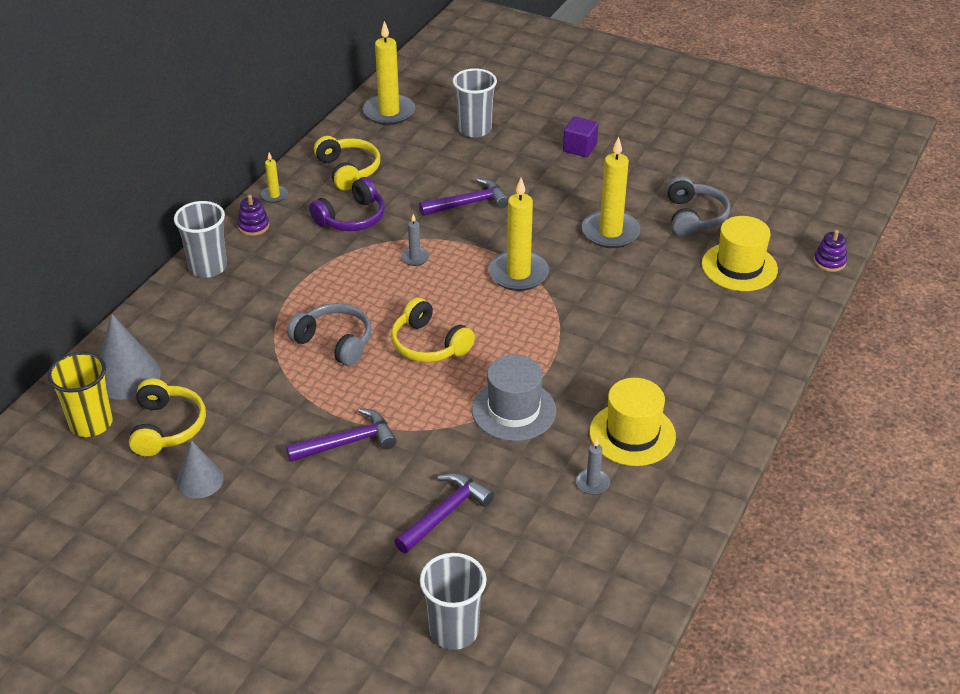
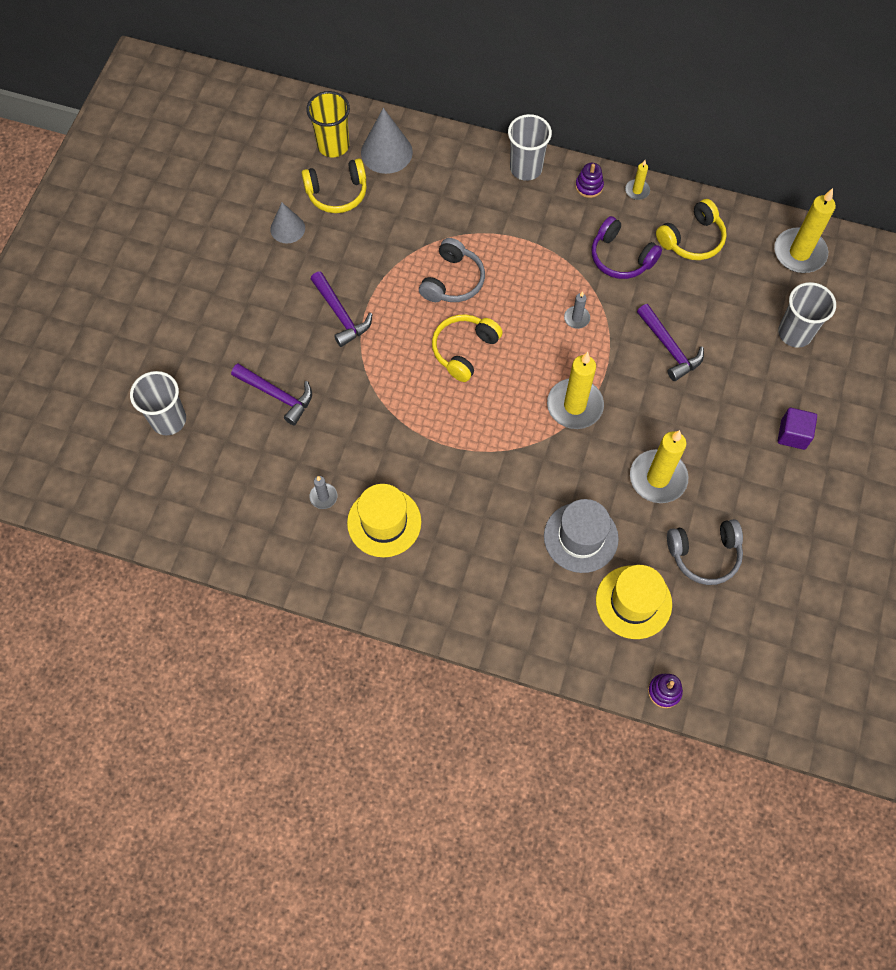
camera: 80 degrees right, 25 degrees up
(513, 410) = (396, 427): grey hat -> grey hat (581, 537)

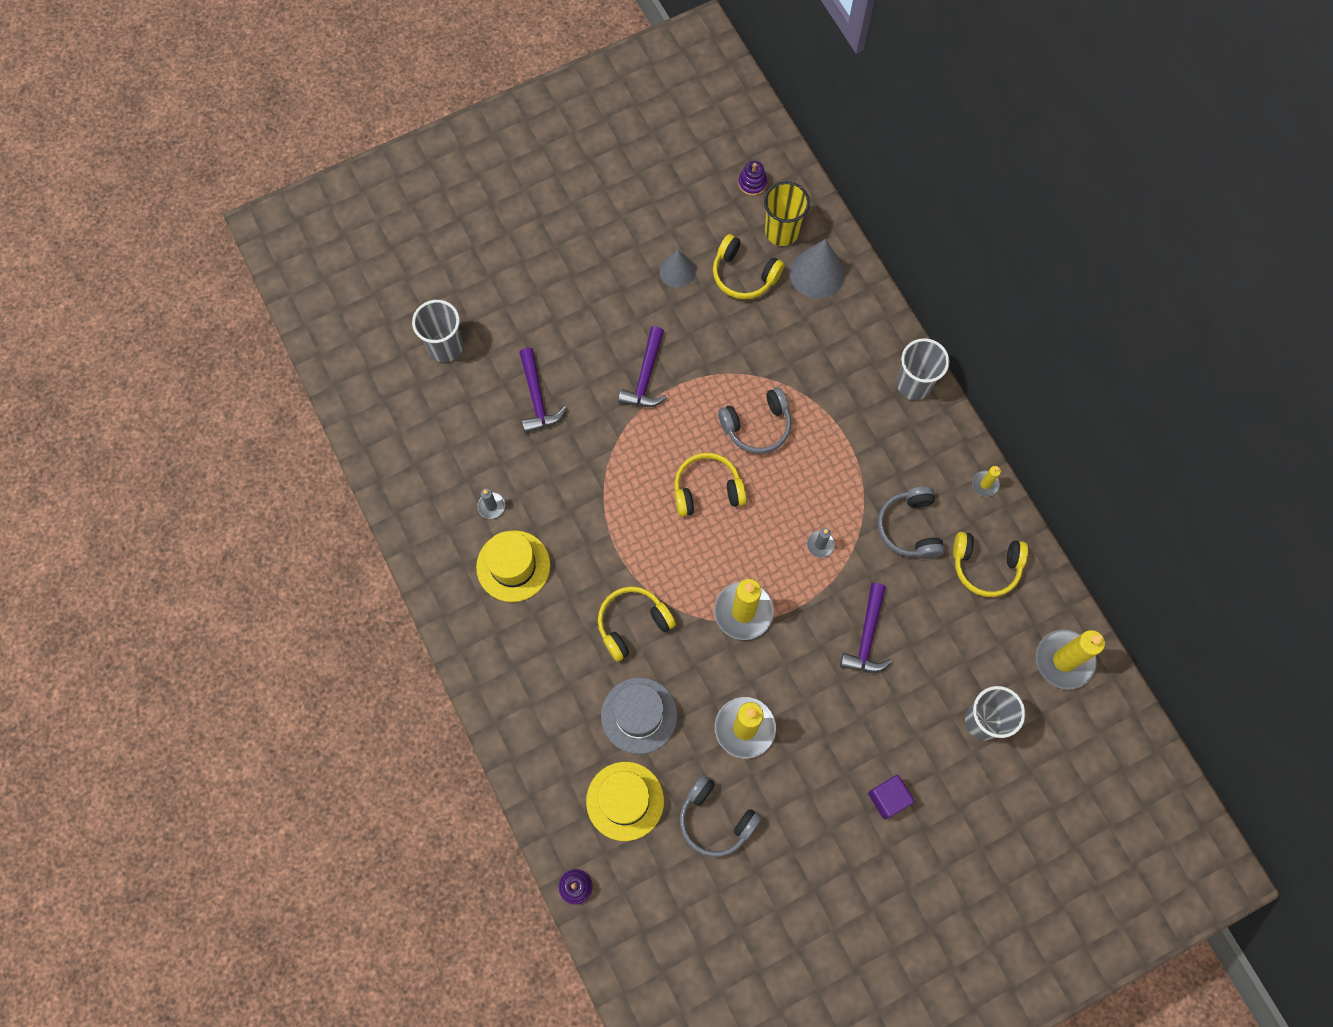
camera: 45 degrees right, 5 degrees up
(510, 482) = (633, 624): none -> yellow headphones
(589, 186) = (949, 445): purple stacking toy -> purple stacking toy (752, 183)
(621, 257) = (910, 527): purple headphones -> grey headphones

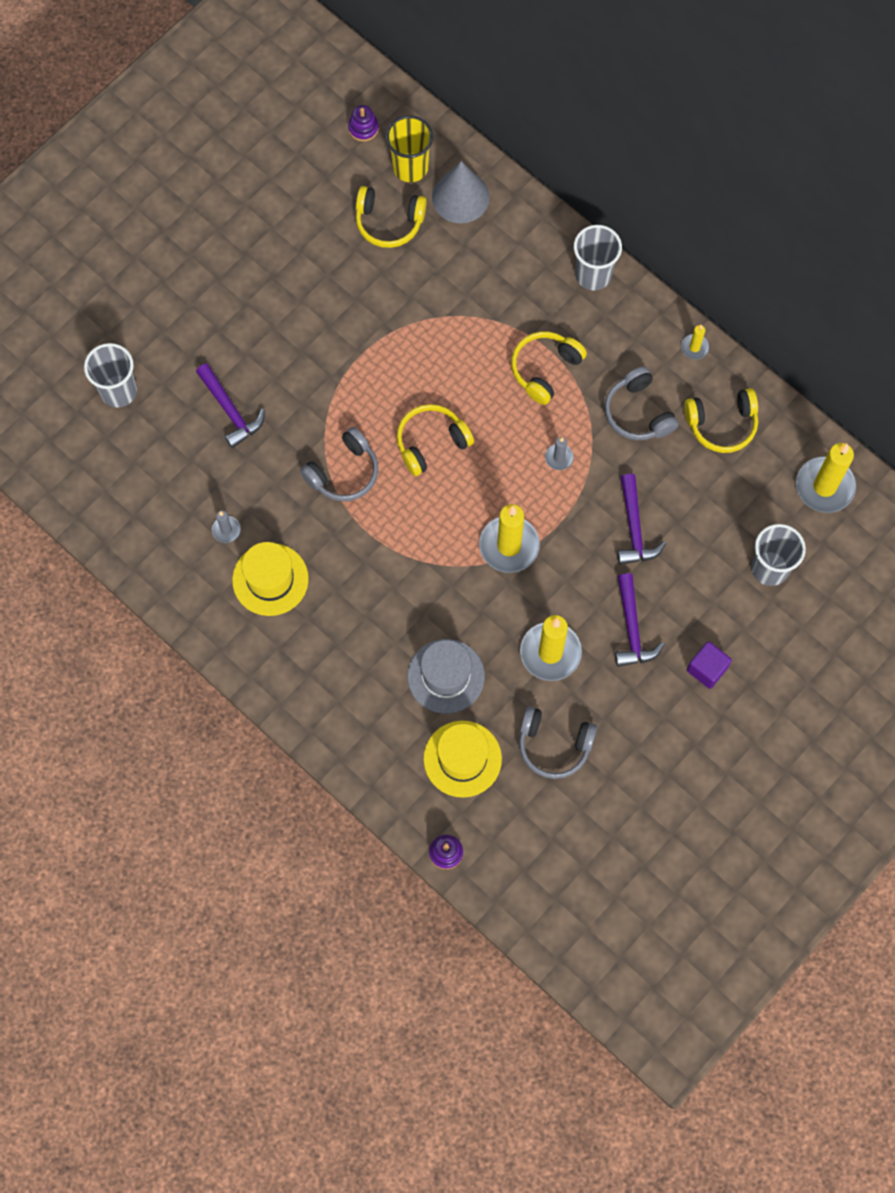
camera: 20 degrees left, 0 degrees up
(633, 624) = (407, 594): yellow headphones -> yellow headphones (545, 369)
(645, 377) = (330, 354): purple hammer -> purple hammer (632, 629)
(677, 271) = (321, 240): grey cone -> none
(757, 426) = (456, 365): grey headphones -> grey headphones (343, 472)

